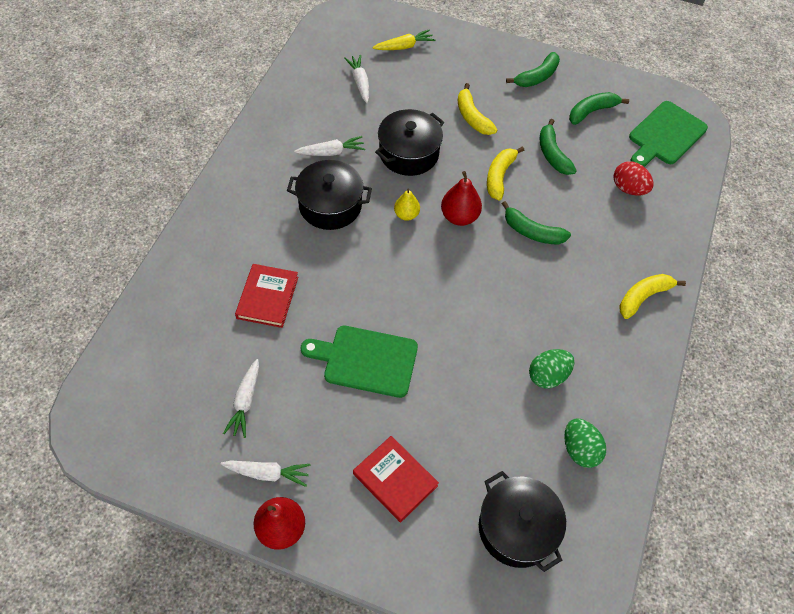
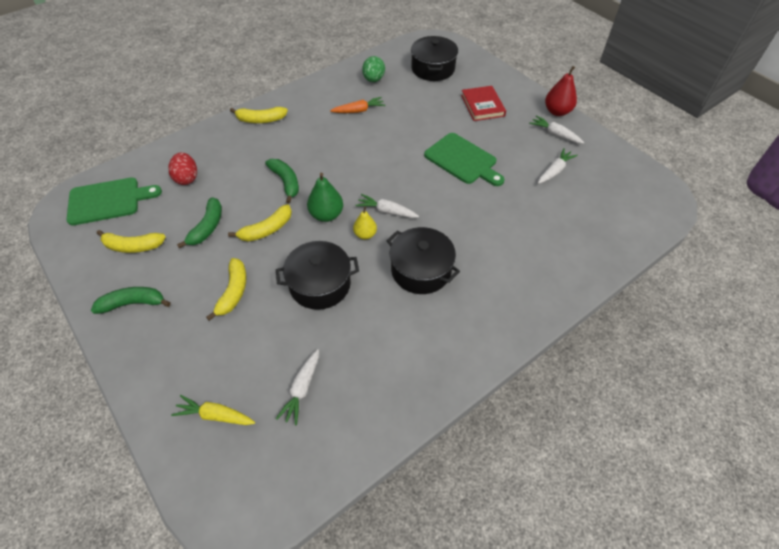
camera: 145 degrees left, 5 degrees down
(267, 297) = (511, 223): red book -> none
(331, 152) = (387, 319): white carrot -> white carrot (386, 211)
(459, 217) = (326, 215): red pear -> green pear
(548, 376) = (359, 111): green egg -> orange carrot
(591, 111) = (133, 246): green banana -> yellow banana

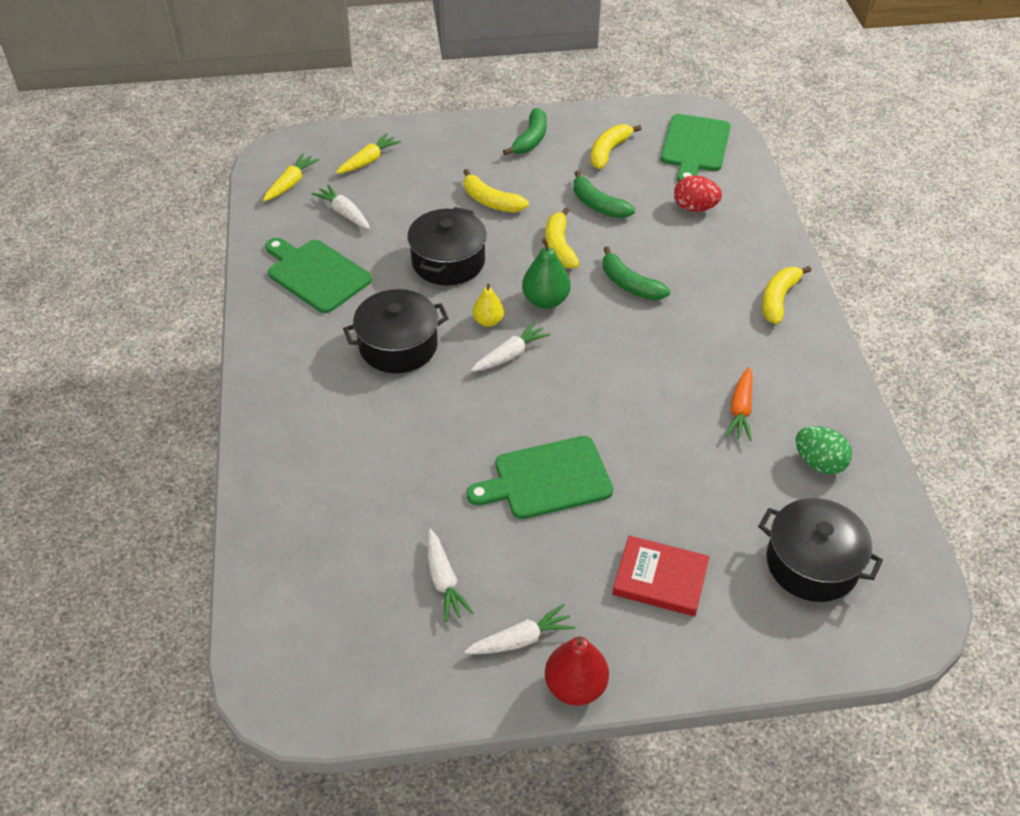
camera: 120 degrees right, 5 degrees down
(282, 465) = (291, 183): none -> yellow carrot
(286, 182) = (630, 284): green banana -> green banana turned 45 degrees clockwise
(387, 363) = (316, 274): none -> green cutting board

